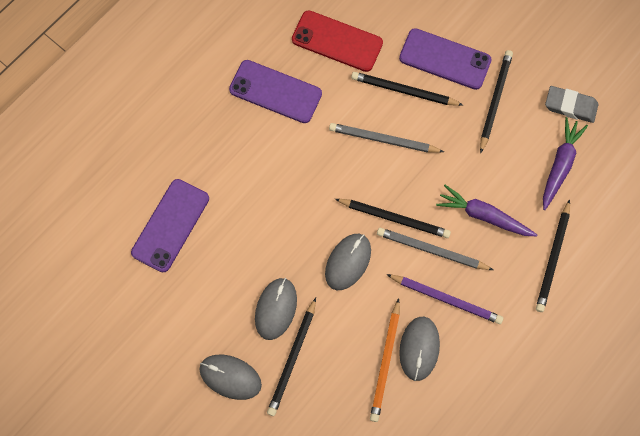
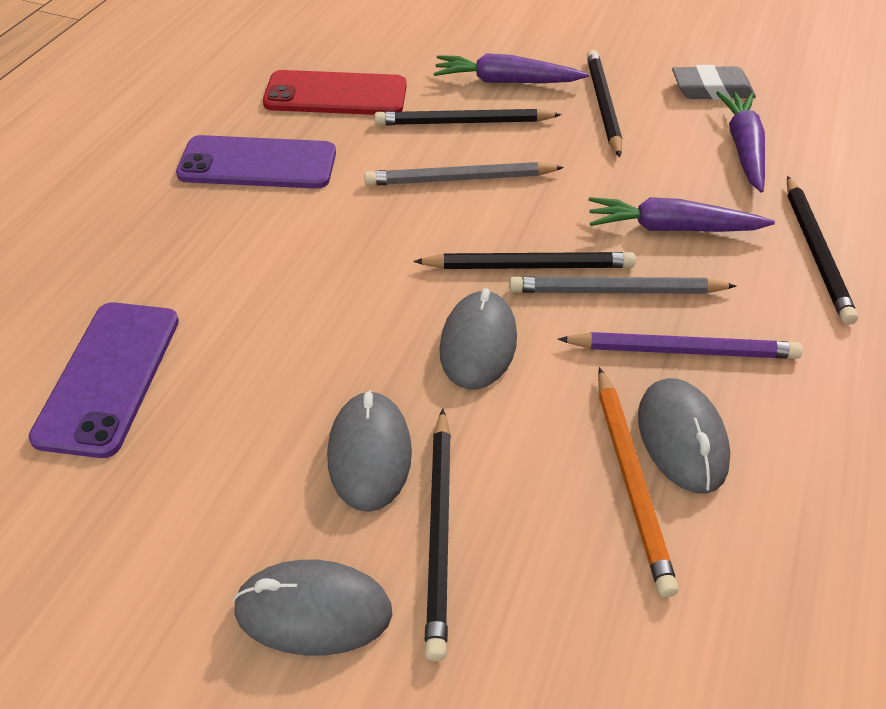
camera: 20 degrees left, 25 degrees down
(445, 59) = (505, 81): purple phone -> purple carrot

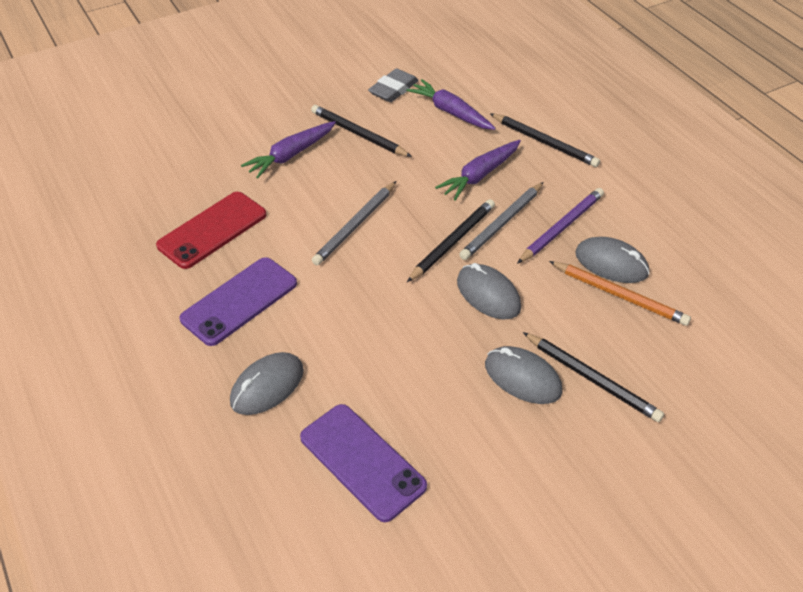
camera: 50 degrees left, 0 degrees up
(313, 610) = (599, 450): grey mouse -> grey mouse (267, 386)
(464, 123) = (308, 194): black pencil -> none

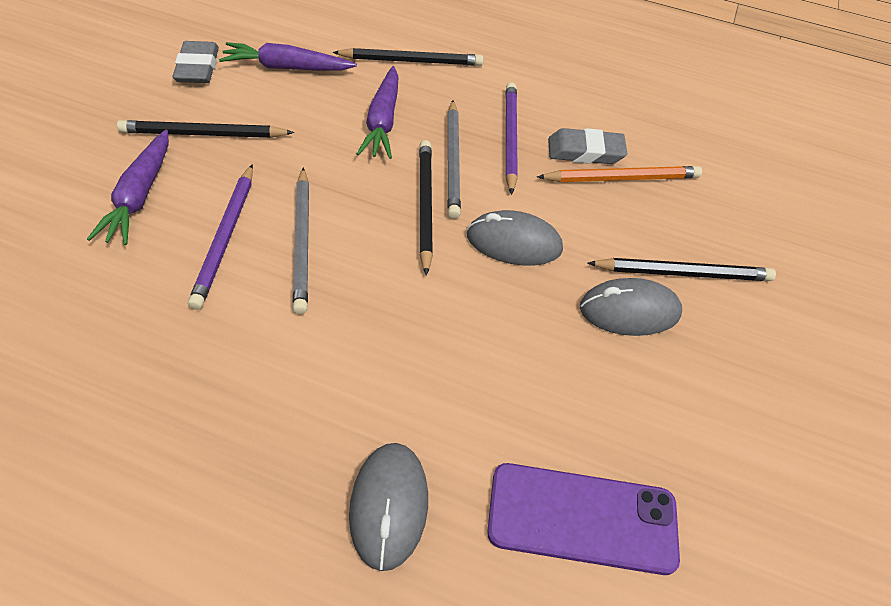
camera: 45 degrees left, 5 degrees up
(212, 230) = (118, 345): red phone -> none
(239, 301) = (246, 418): purple phone -> none
(315, 201) = (226, 237): none -> purple pencil
(611, 263) = (585, 151): grey mouse -> grey eraser

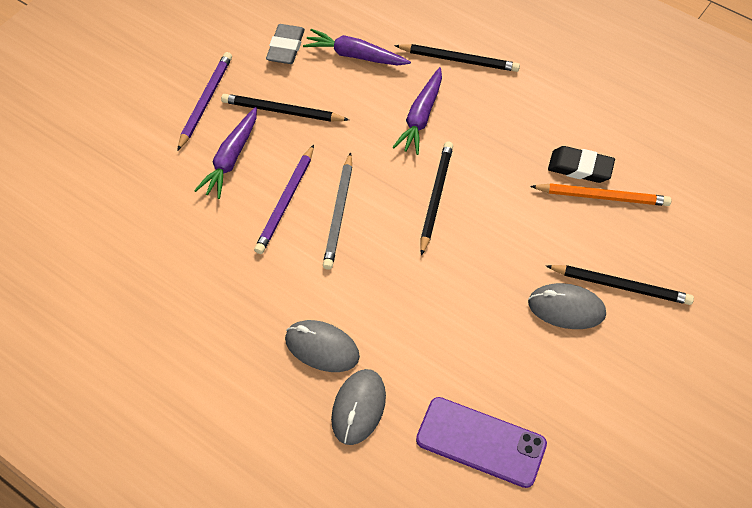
camera: 20 degrees right, 5 degrees up
(453, 161) = (468, 161): grey pencil -> none
(509, 138) = (520, 146): purple pencil -> purple pencil (205, 101)
(514, 242) = (495, 239): grey mouse -> grey mouse (322, 347)
(585, 151) = (580, 167): grey eraser -> black eraser

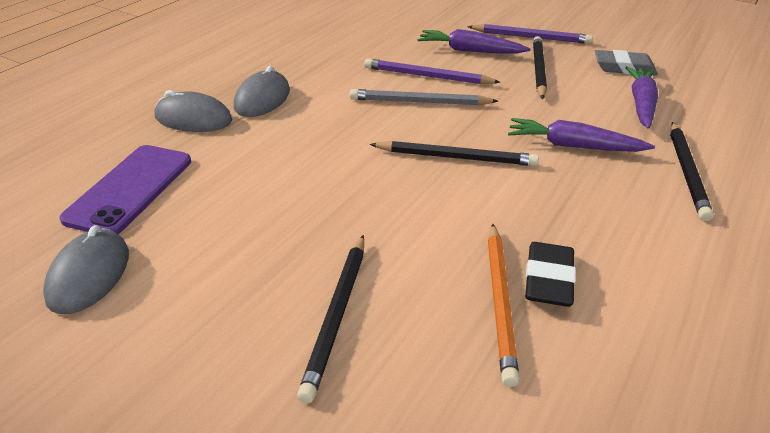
camera: 85 degrees right, 20 degrees down
(566, 308) = (300, 258): grey mouse -> grey mouse (89, 275)

